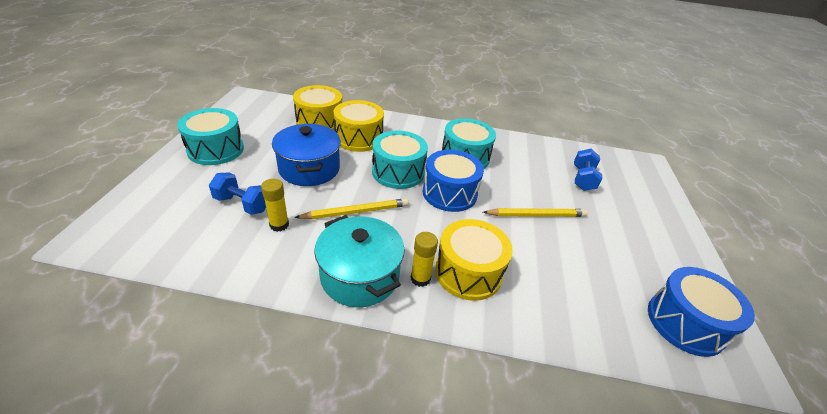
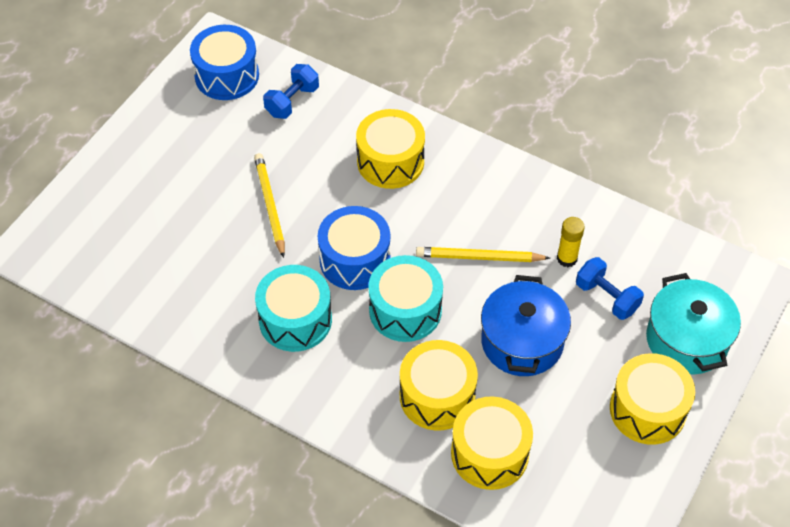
camera: 155 degrees left, 15 degrees up
(216, 149) = (647, 410): turquoise drum -> yellow drum
(360, 276) = (495, 182): turquoise pot -> turquoise pot (687, 340)
(420, 278) = (439, 167): yellow glue stick -> none
(536, 215) = (270, 205): yellow pencil -> yellow pencil turned 60 degrees clockwise
(583, 179) = (157, 244): blue dumbbell -> blue dumbbell (292, 101)

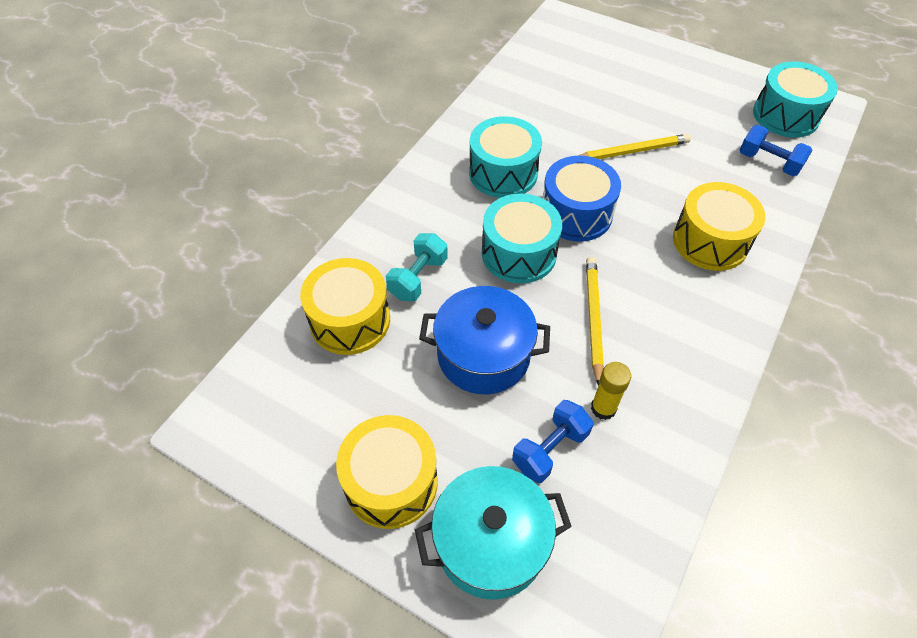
camera: 90 degrees right, 0 degrees up
(227, 75) = (786, 115): blue drum -> turquoise drum
(437, 396) = (418, 278): yellow drum -> turquoise dumbbell

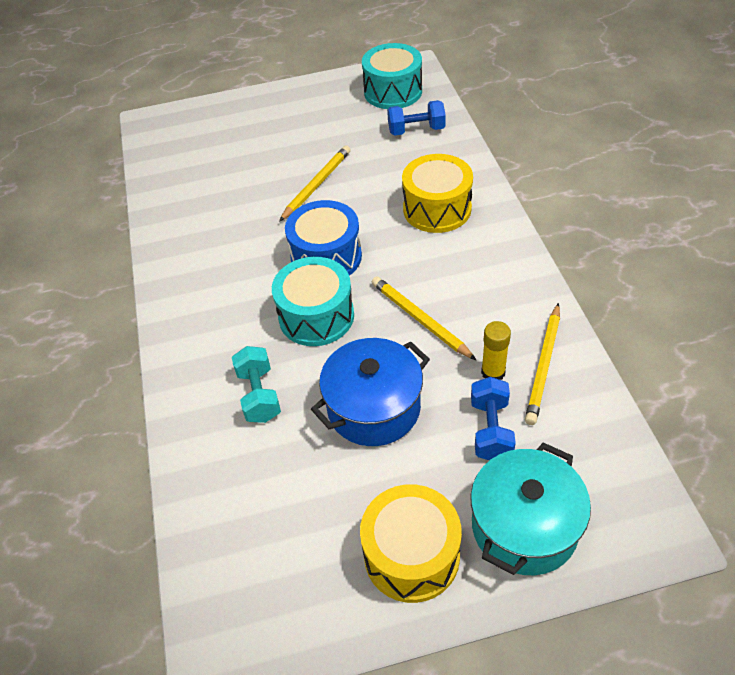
camera: 40 degrees left, 5 degrees down
(350, 320) = (240, 471): yellow drum -> none
(503, 173) = (236, 267): turquoise drum -> none
(652, 439) = (543, 365): none -> yellow pencil

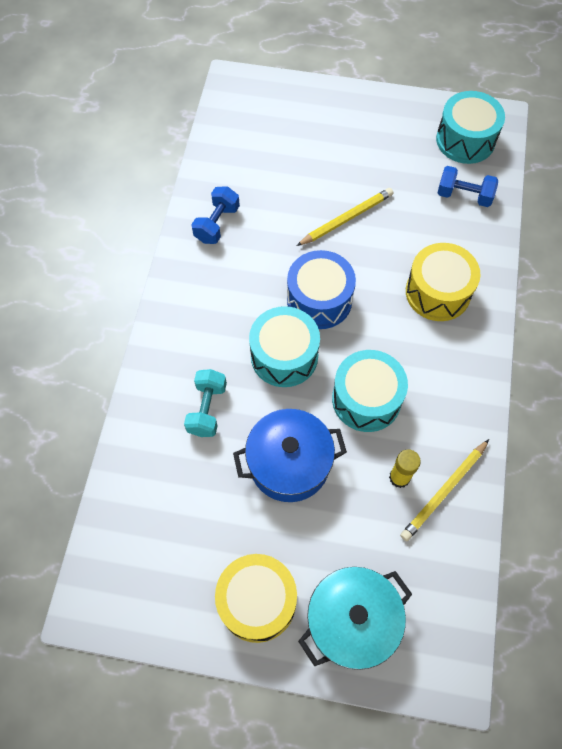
camera: 20 degrees right, 15 degrees up
(420, 319) = (366, 399): yellow pencil -> turquoise drum
(491, 430) = (370, 528): blue dumbbell -> blue dumbbell (217, 224)

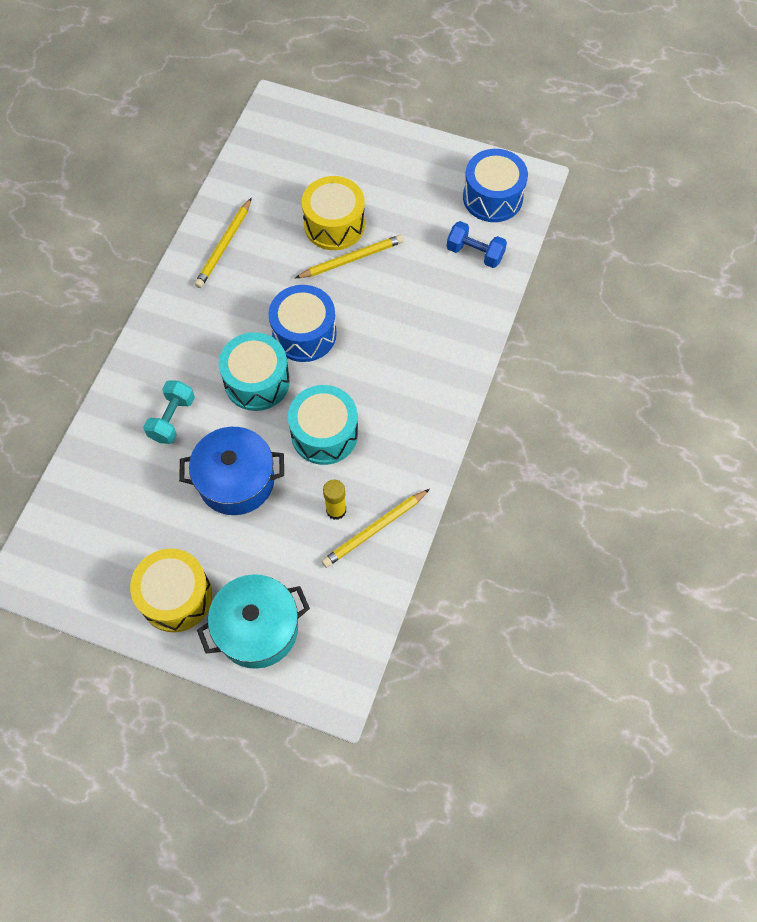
camera: 10 degrees right, 0 degrees up
(217, 224) = (224, 245): blue dumbbell -> yellow pencil
(438, 292) = (421, 344): yellow drum -> yellow drum (334, 225)
(465, 140) = (492, 197): turquoise drum -> blue drum

